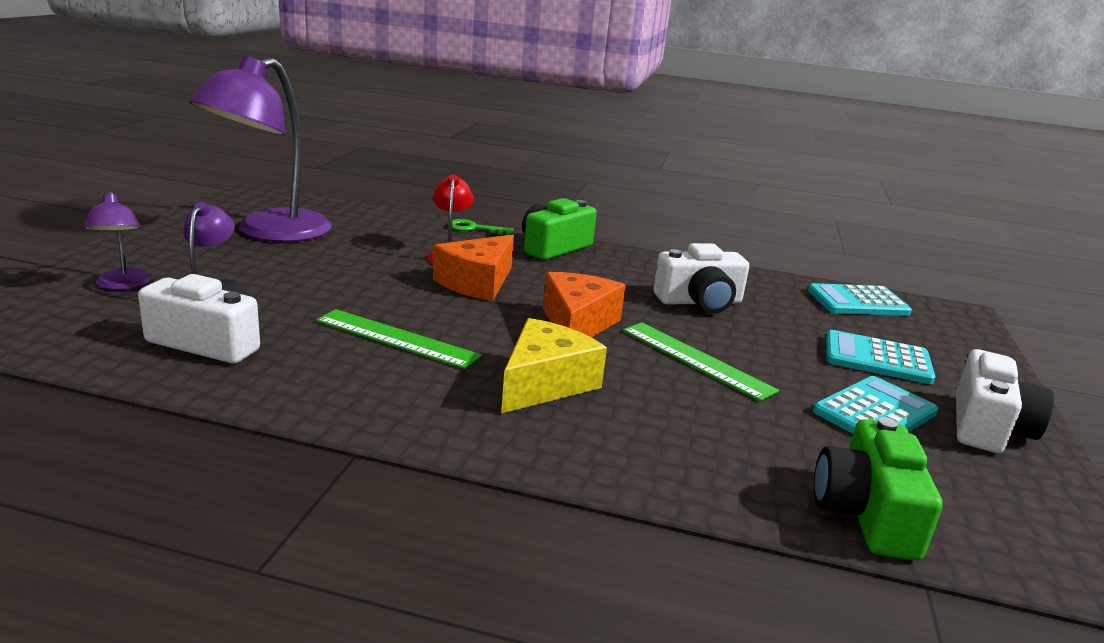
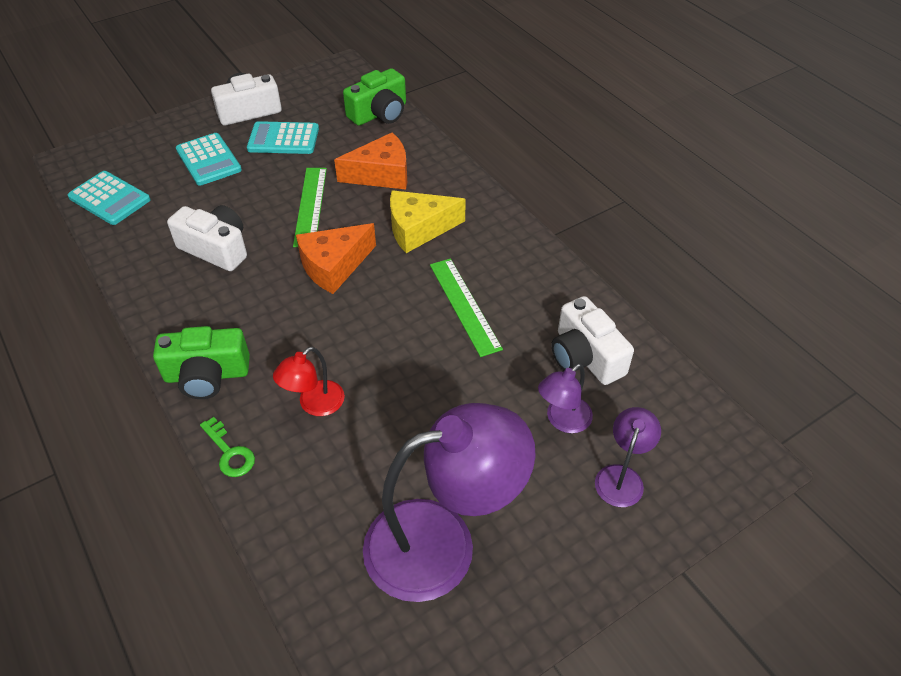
camera: 135 degrees left, 25 degrees up
(477, 282) = (341, 347): orange cheese -> orange cheese (381, 174)

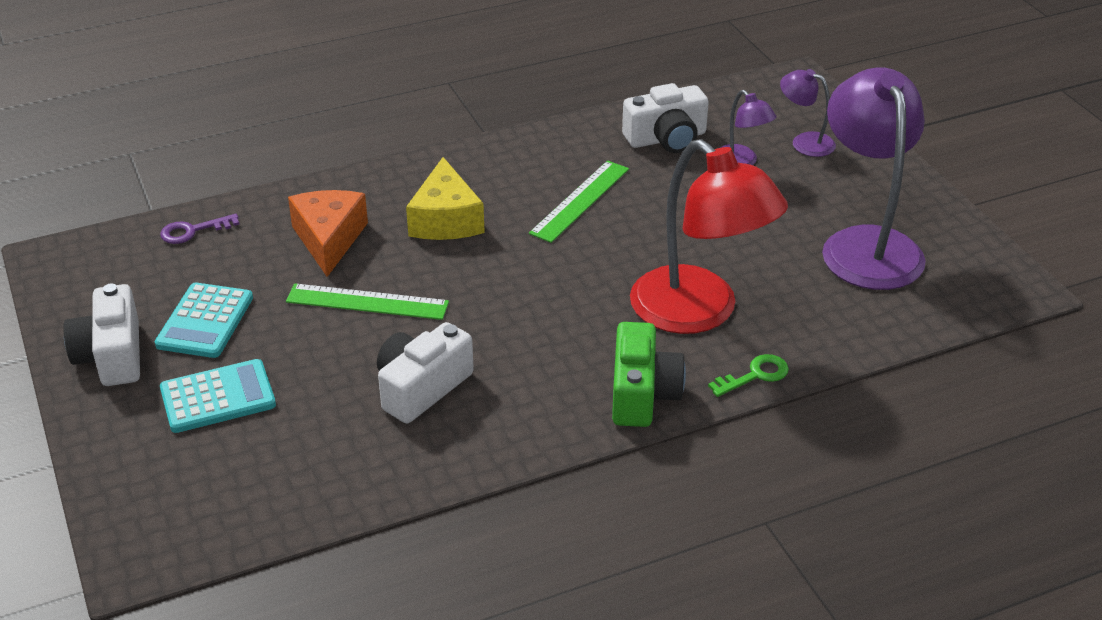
camera: 80 degrees left, 10 degrees down
(109, 198) = (264, 503): turquoise calculator -> none
(314, 404) = (699, 313): red lamp -> red lamp, size x2.14
(334, 266) = (488, 288): orange cheese -> none
(379, 113) = (193, 231): green camera -> purple key
(464, 305) = (580, 201): green ruler -> green ruler turned 45 degrees counterclockwise

